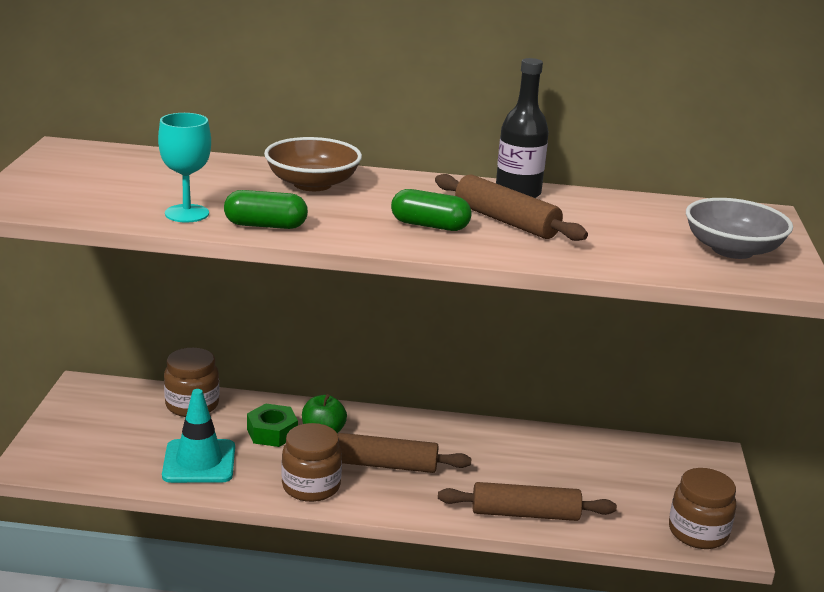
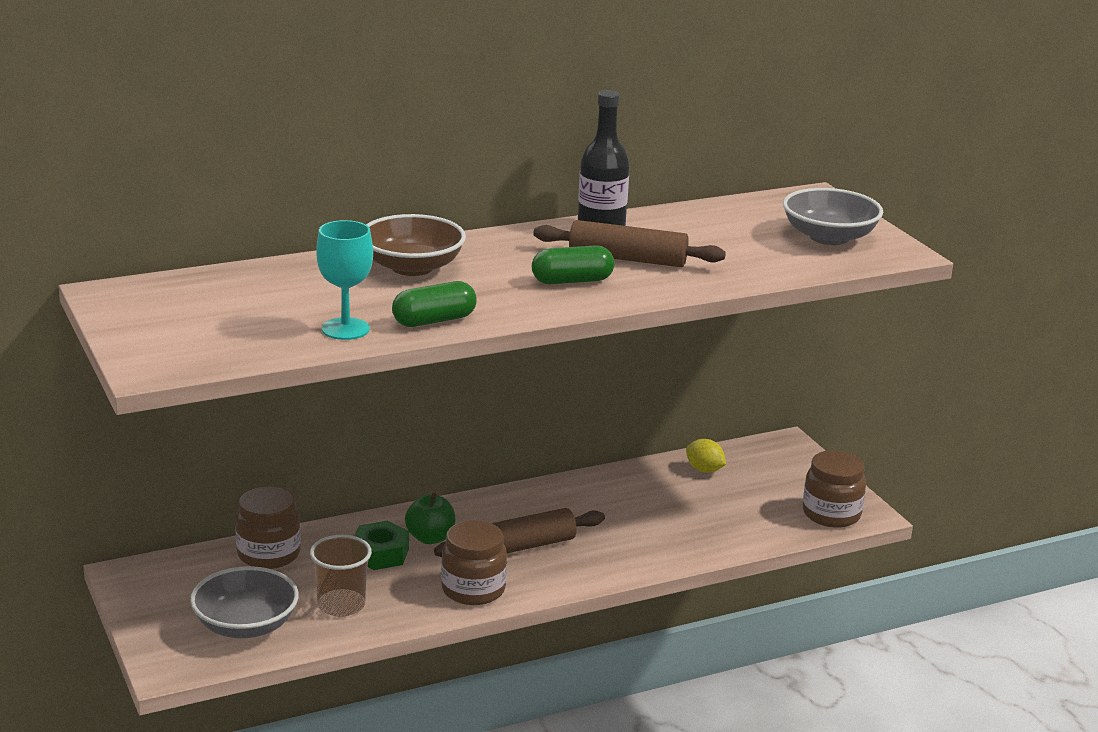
camera: 30 degrees left, 0 degrees up
(115, 452) = (245, 625): none -> grey bowl
(199, 462) = (341, 605): turquoise traffic cone -> brown cup
(525, 514) = (682, 547): brown rolling pin -> none
(612, 453) = (704, 470): none -> yellow lemon

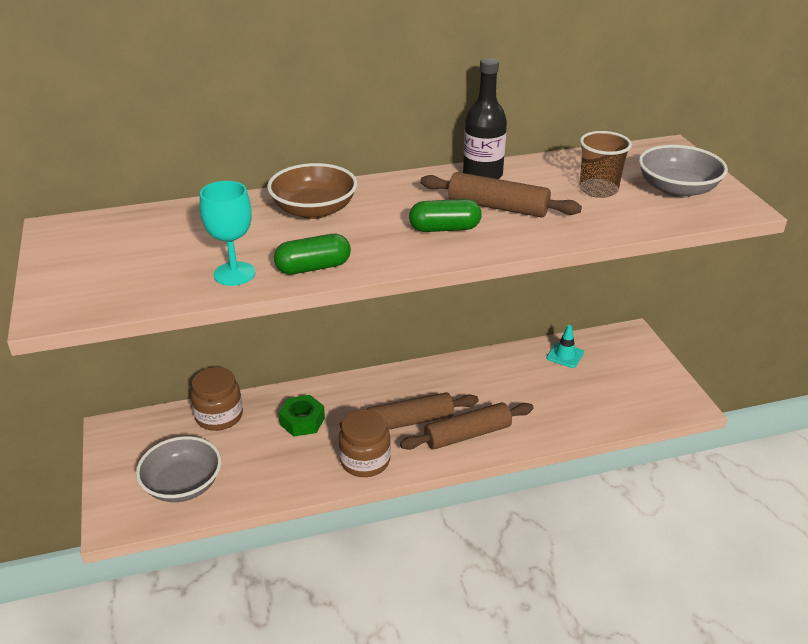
camera: 10 degrees right, 10 degrees up
(341, 605) = (260, 469): brown cup -> brown cup (598, 190)
(430, 538) = (343, 408): green apple -> none
(596, 557) = (467, 434): none -> brown rolling pin
(704, 470) = (565, 355): yellow lemon -> turquoise traffic cone
(831, 514) = (661, 403): brown jar -> none

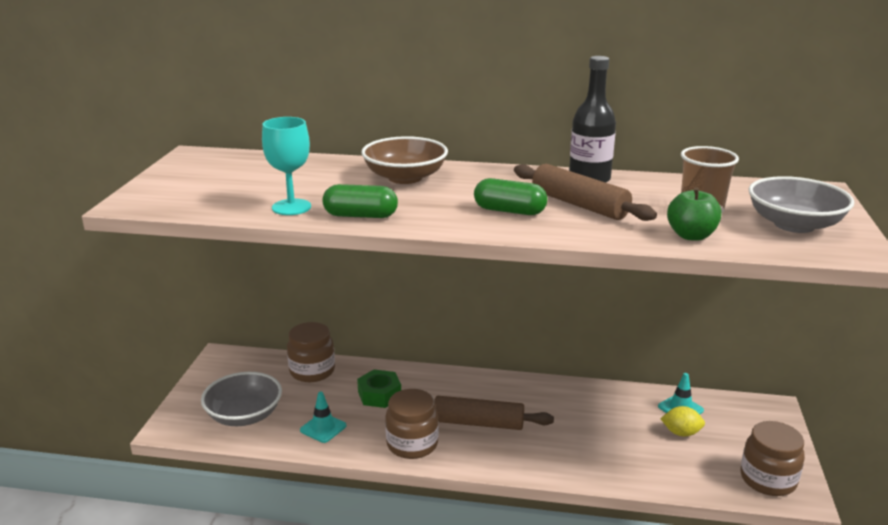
camera: 25 degrees right, 10 degrees down
(271, 472) = (323, 428): none -> turquoise traffic cone
(467, 434) = (527, 451): brown rolling pin -> none
(578, 378) = (681, 433): none -> yellow lemon
(612, 220) = (691, 236): none -> green apple
(661, 399) = (768, 479): none -> brown jar

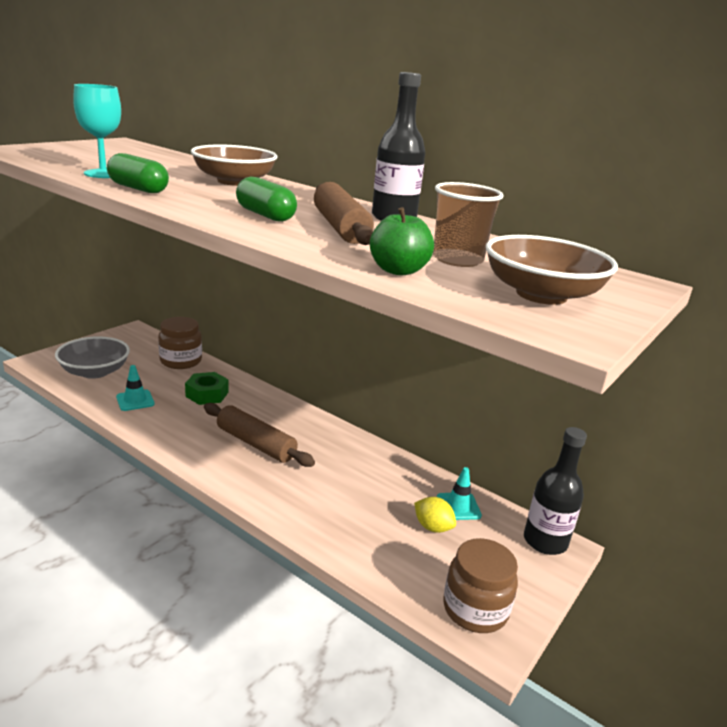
camera: 25 degrees right, 0 degrees up
(412, 444) = (183, 438): brown jar -> none
(759, 409) = (545, 541): none -> black bottle
(794, 224) = (541, 295): grey bowl -> brown bowl

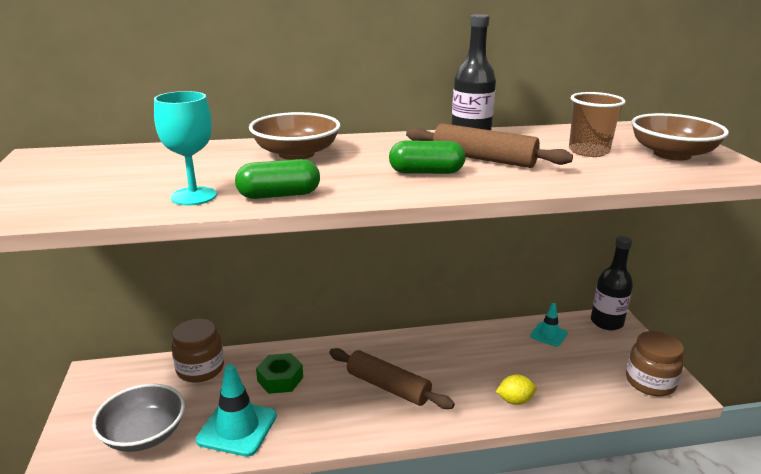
camera: 45 degrees left, 0 degrees up
(135, 400) = (237, 428): turquoise traffic cone -> turquoise traffic cone, size x1.69
(256, 444) = (388, 387): brown rolling pin -> brown rolling pin turned 45 degrees clockwise
(398, 270) = (605, 173): green apple -> none
(432, 527) = (561, 356): yellow lemon -> yellow lemon (515, 401)

